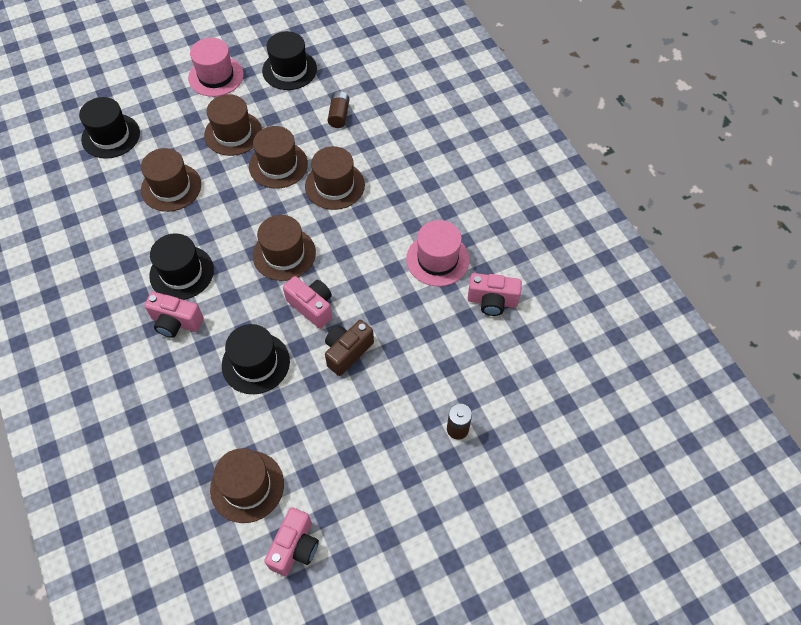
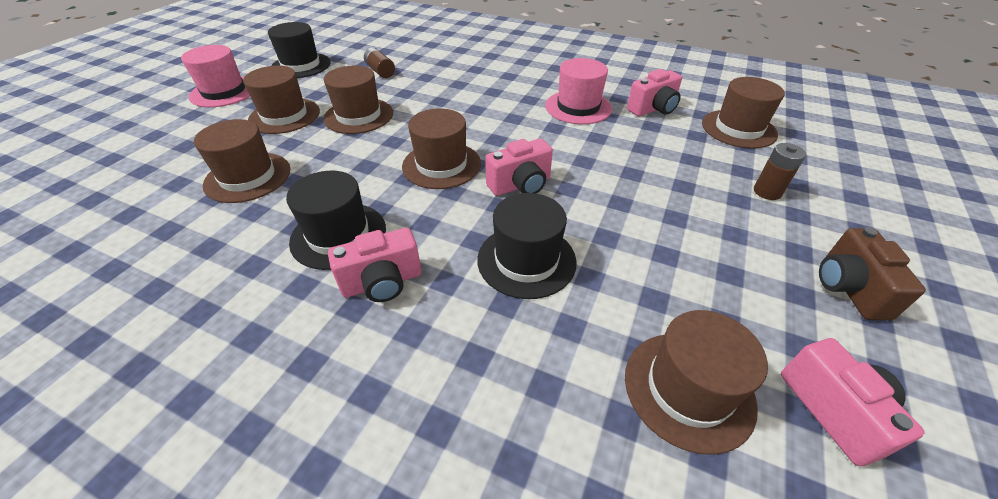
camera: 40 degrees left, 15 degrees down
(111, 136) = (119, 173): black hat -> none
(312, 307) = (520, 185): pink camera -> pink camera turned 150 degrees clockwise
(334, 185) = (430, 106): brown hat -> brown hat (738, 129)
(347, 352) = (600, 197): brown camera -> brown camera (848, 288)

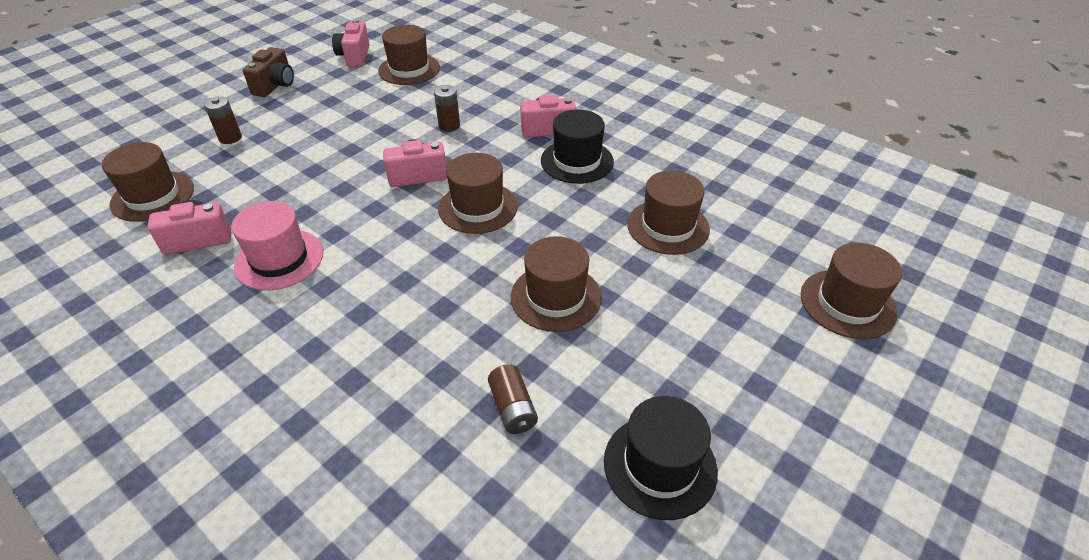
camera: 165 degrees left, 0 degrees up
(224, 92) = (769, 398): pink hat -> none
(284, 116) = (654, 316): brown hat -> brown hat (847, 303)
(526, 260) = (449, 126): black hat -> brown battery

